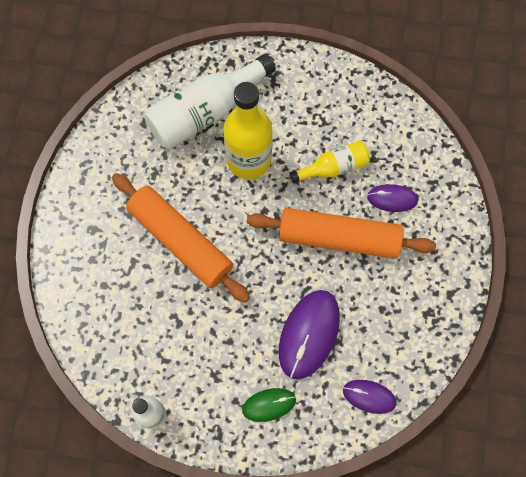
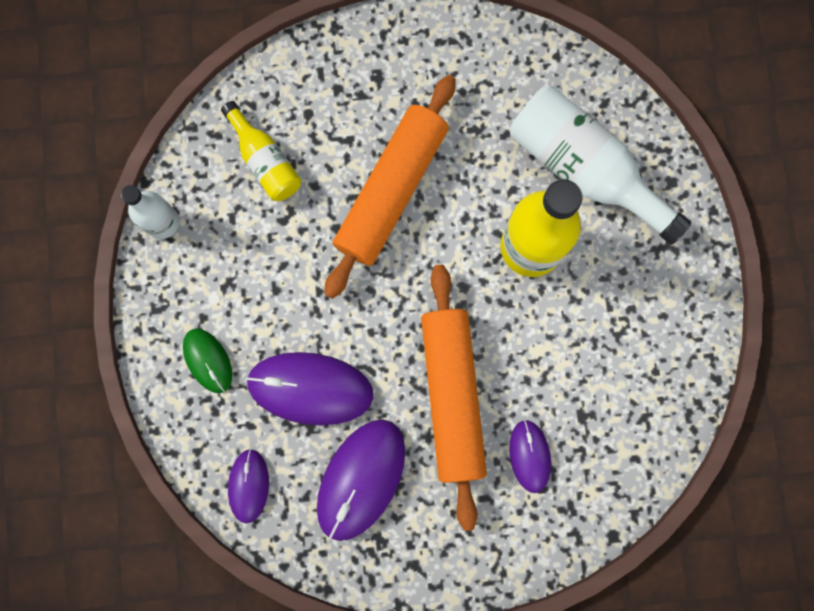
camera: 75 degrees right, 10 degrees up
(333, 167) = (553, 364): yellow bottle -> yellow bottle (265, 161)
(382, 315) = (361, 479): none -> purple mouse

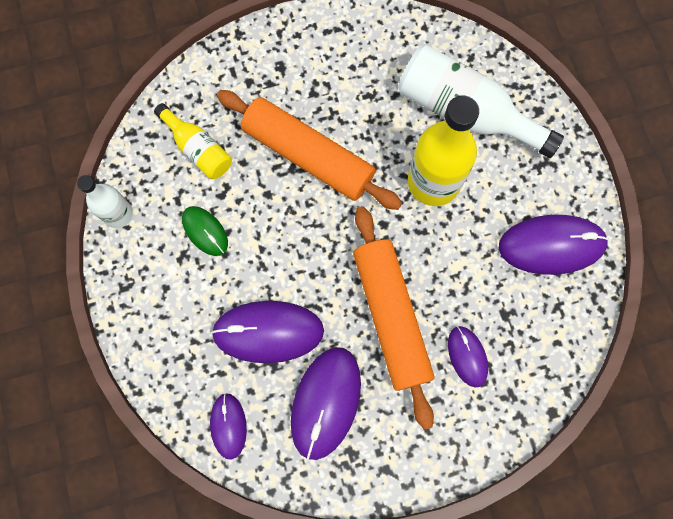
camera: 10 degrees left, 5 degrees down
(208, 360) = (175, 323): green mouse -> green mouse (205, 231)
(391, 191) = (308, 156): orange rolling pin -> orange rolling pin turned 75 degrees counterclockwise
(652, 345) = (551, 245): none -> purple mouse

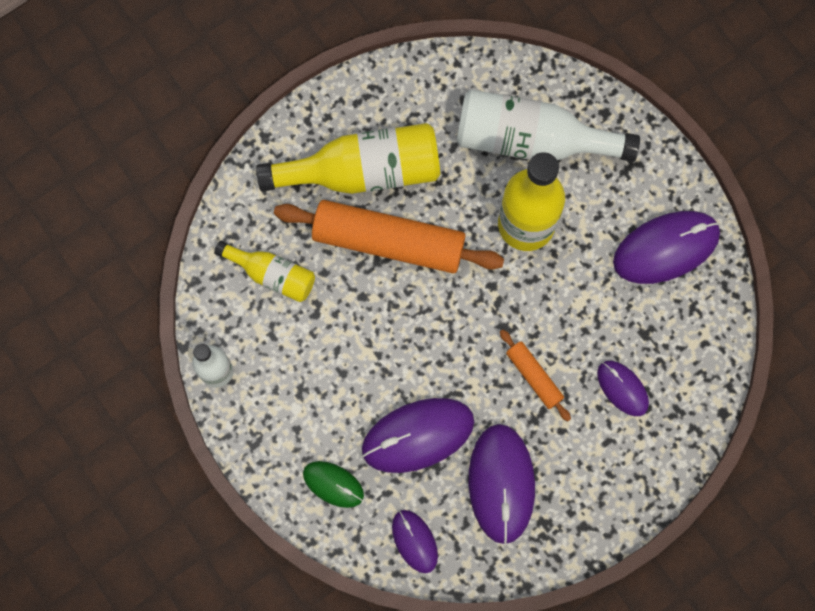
camera: 20 degrees left, 0 degrees up
(205, 231) = (314, 357): green mouse -> green mouse (333, 484)
(309, 90) = (363, 172): none -> yellow bottle
(391, 317) = (534, 377): orange rolling pin -> orange rolling pin, size x0.47

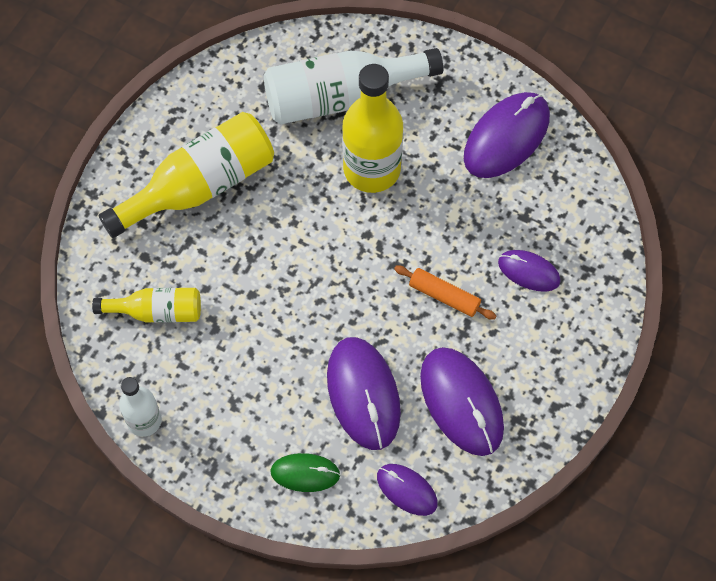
camera: 25 degrees left, 10 degrees down
(388, 242) = (253, 237): orange rolling pin -> none
(418, 435) = (363, 394): purple mouse -> purple mouse turned 60 degrees counterclockwise

